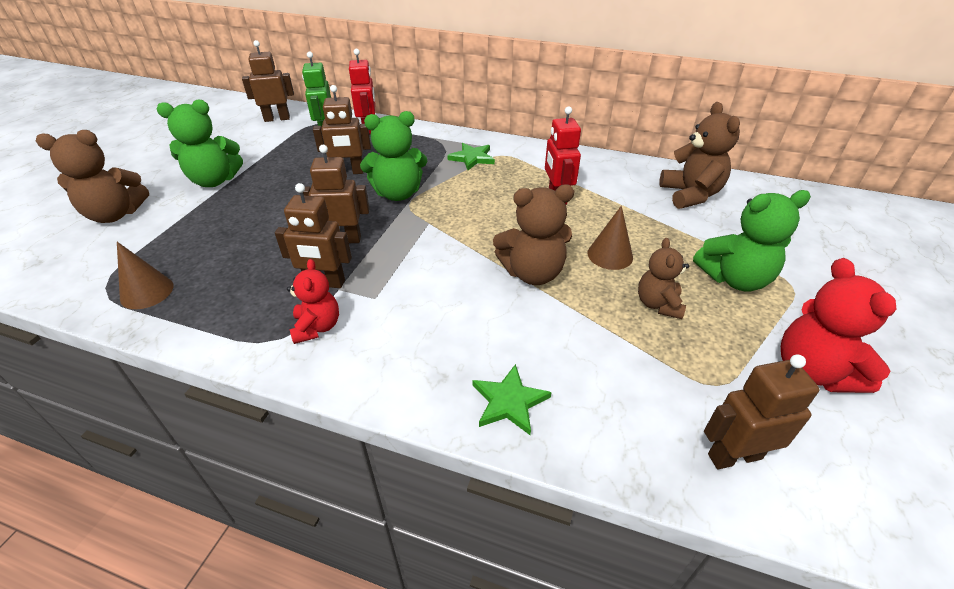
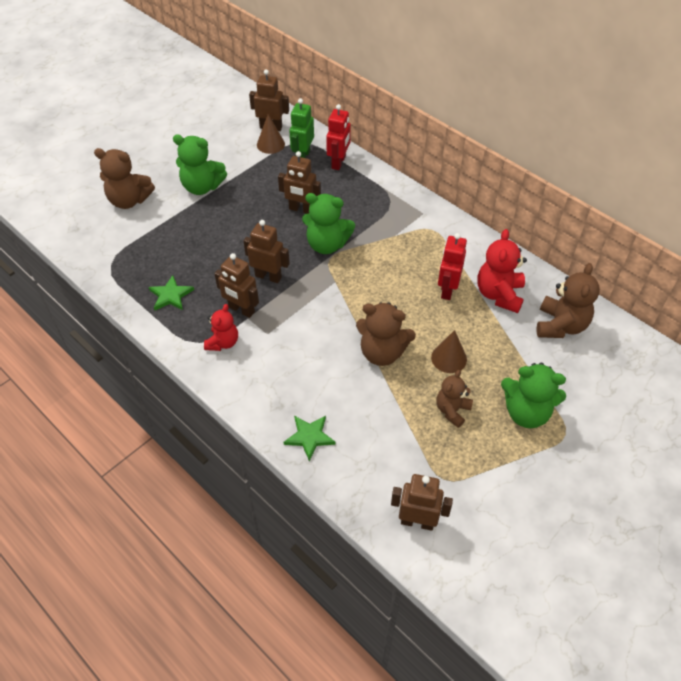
camera: 25 degrees right, 10 degrees up
(147, 292) = (133, 277): brown cone -> brown cone (270, 144)
(472, 158) = (405, 225): green star -> green star (170, 295)
(812, 371) = (516, 497): red teddy bear -> red teddy bear (499, 294)

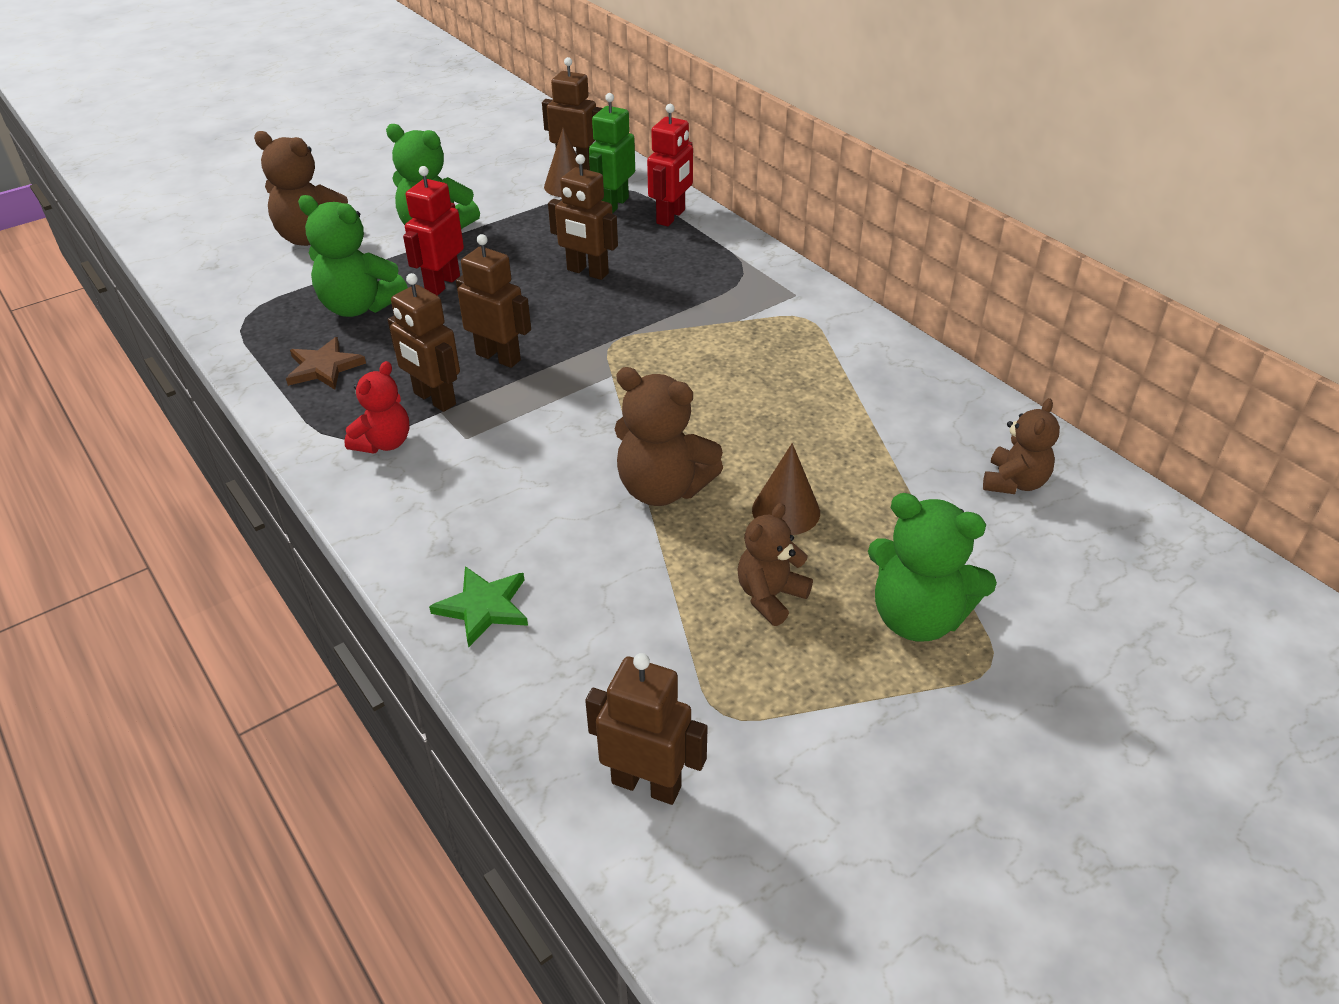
camera: 10 degrees right, 10 degrees down
(170, 295) = (324, 367): green star -> brown star
(327, 245) = (614, 323): green teddy bear -> green teddy bear (359, 306)
(447, 290) = (810, 406): red robot -> red robot (442, 284)
(499, 294) = (905, 423): red teddy bear -> none
(560, 325) = (1014, 482): brown teddy bear -> brown teddy bear, size x0.64

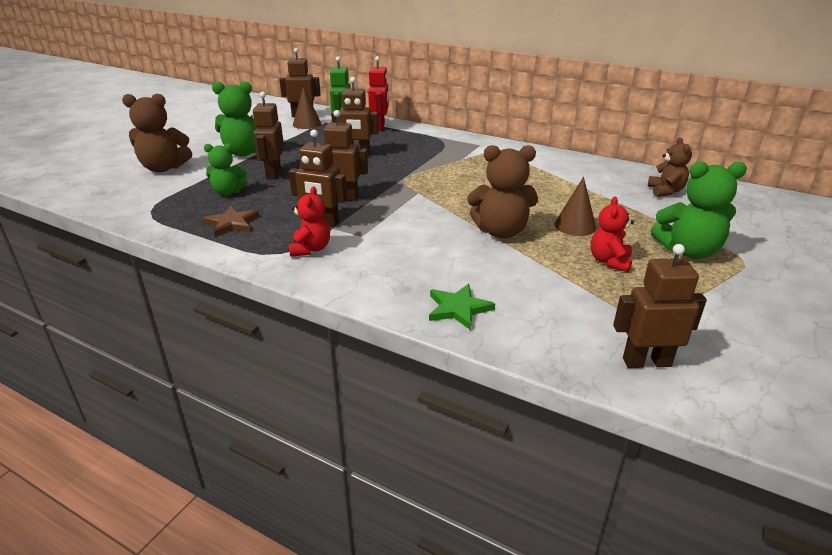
camera: 25 degrees left, 10 degrees down
(359, 306) = (228, 192): green teddy bear -> green teddy bear, size x0.64
(442, 284) = (273, 174): red robot -> brown robot
(770, 596) = (609, 261): brown teddy bear -> red teddy bear

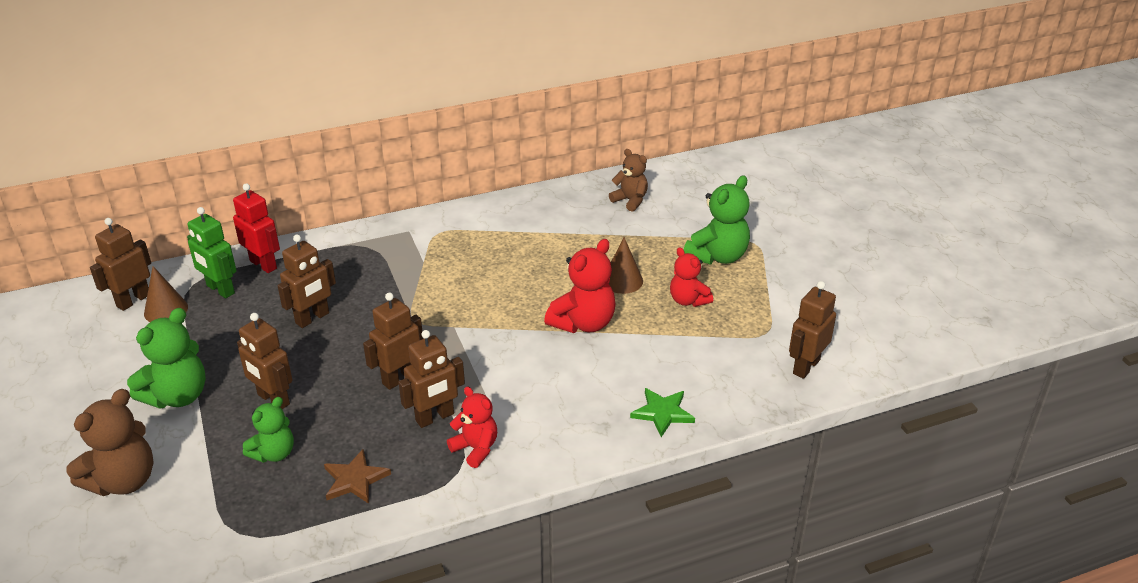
camera: 50 degrees left, 5 degrees up
(501, 231) = (583, 323): brown teddy bear -> red teddy bear

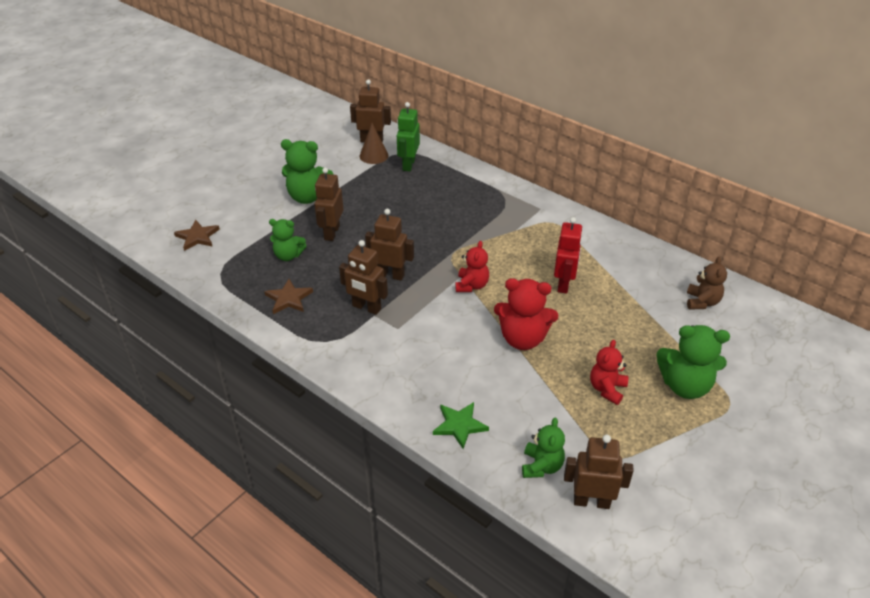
camera: 60 degrees right, 5 degrees up
(123, 481) = (232, 213): brown teddy bear -> none
(133, 534) = (197, 237): none -> brown star
(263, 264) = (446, 168): red robot -> red robot (564, 284)
(312, 318) = (415, 212): brown robot -> none
(475, 448) = (351, 340): red teddy bear -> red teddy bear (471, 285)
(622, 280) = (593, 339): brown cone -> none
(748, 379) = (541, 466): none -> green teddy bear

